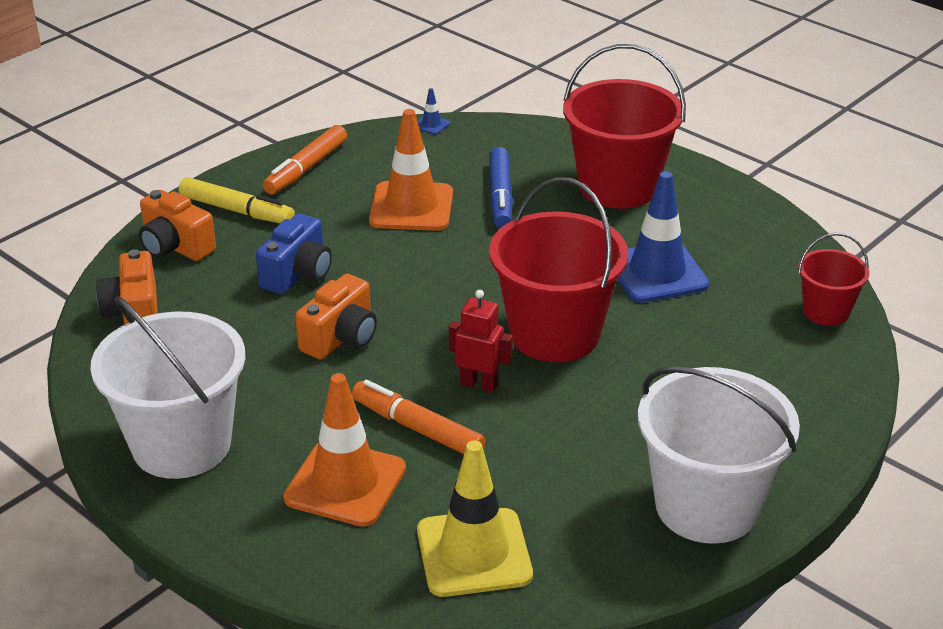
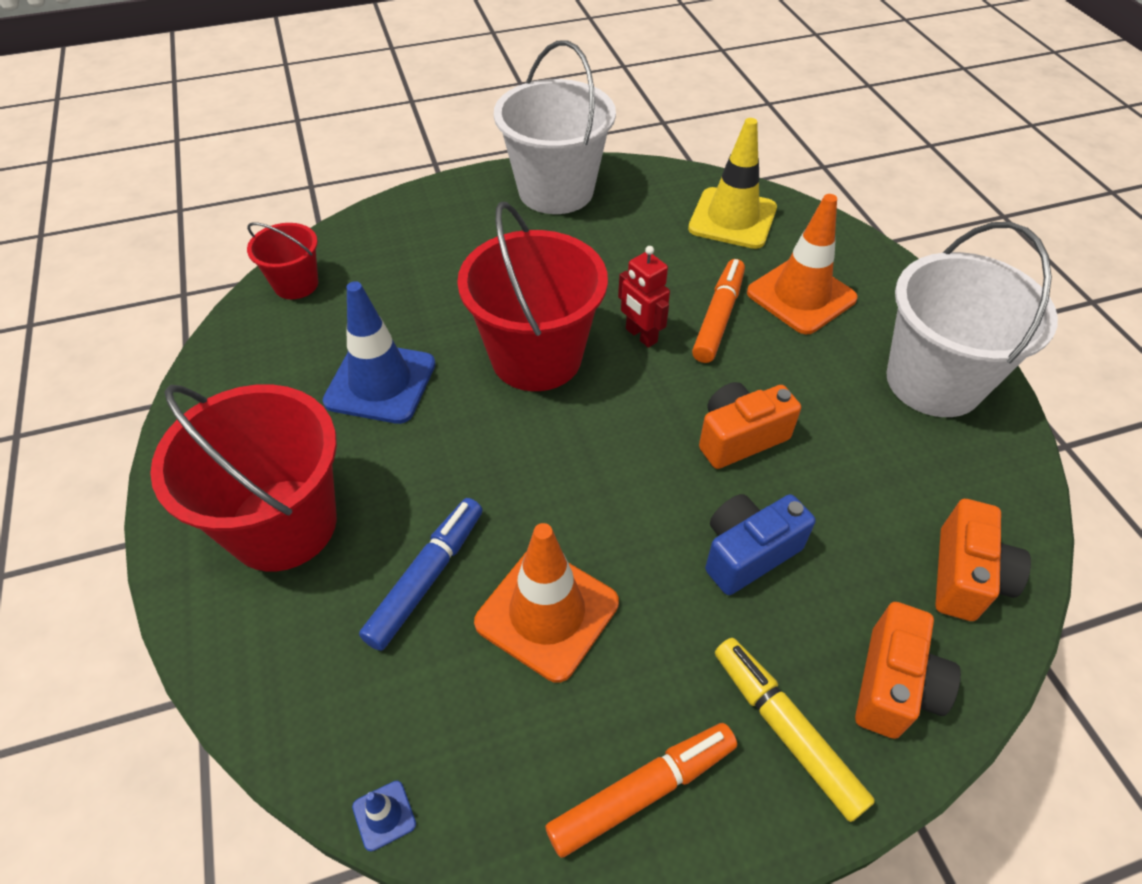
camera: 150 degrees left, 15 degrees up
(175, 247) = (894, 686): orange camera -> orange camera turned 45 degrees clockwise
(417, 428) = (718, 317): orange marker -> orange marker turned 135 degrees counterclockwise

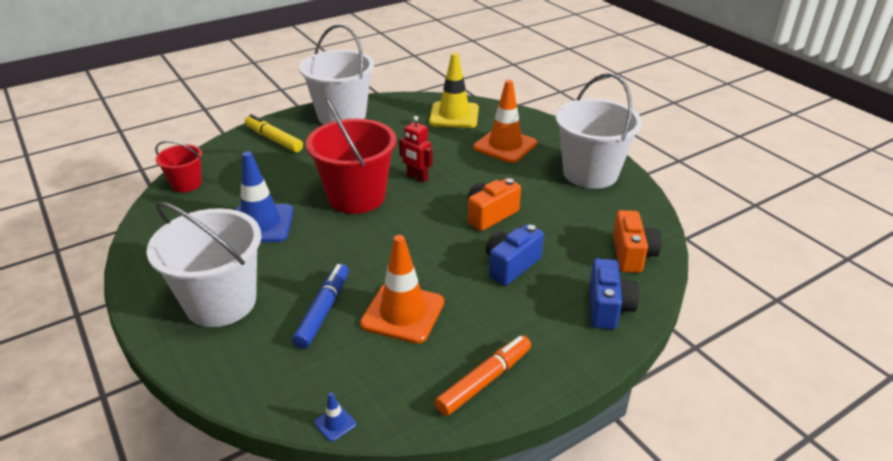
camera: 15 degrees left, 15 degrees down
(283, 524) = (221, 302): red bucket -> white bucket
(718, 317) = (460, 162): orange marker -> none
(785, 729) = (555, 338): yellow marker -> yellow marker (274, 139)
(894, 686) = (608, 307): orange camera -> blue camera

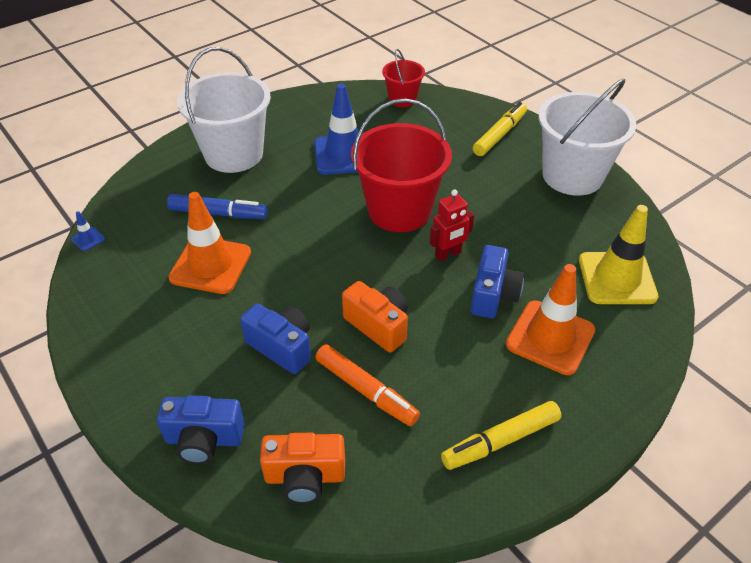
camera: 85 degrees right, 10 degrees up
(417, 177) = (448, 254): red robot -> red robot turned 150 degrees counterclockwise
(463, 162) = (493, 295): none -> blue camera
(485, 381) = (114, 329): orange marker -> orange marker (366, 390)
(590, 173) = (500, 441): white bucket -> yellow marker

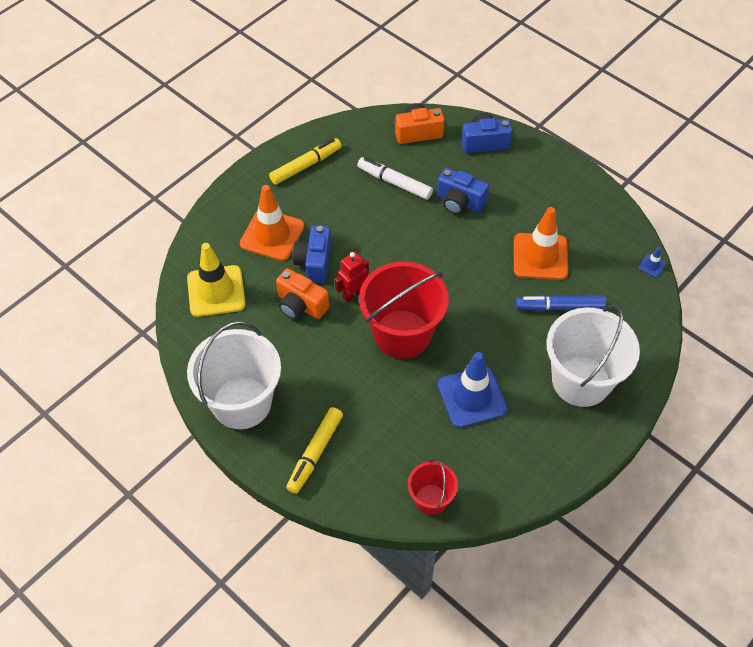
camera: 170 degrees right, 10 degrees up
(366, 390) = (394, 182): orange marker -> white marker
(378, 325) = (396, 226): orange camera -> orange camera (300, 305)

